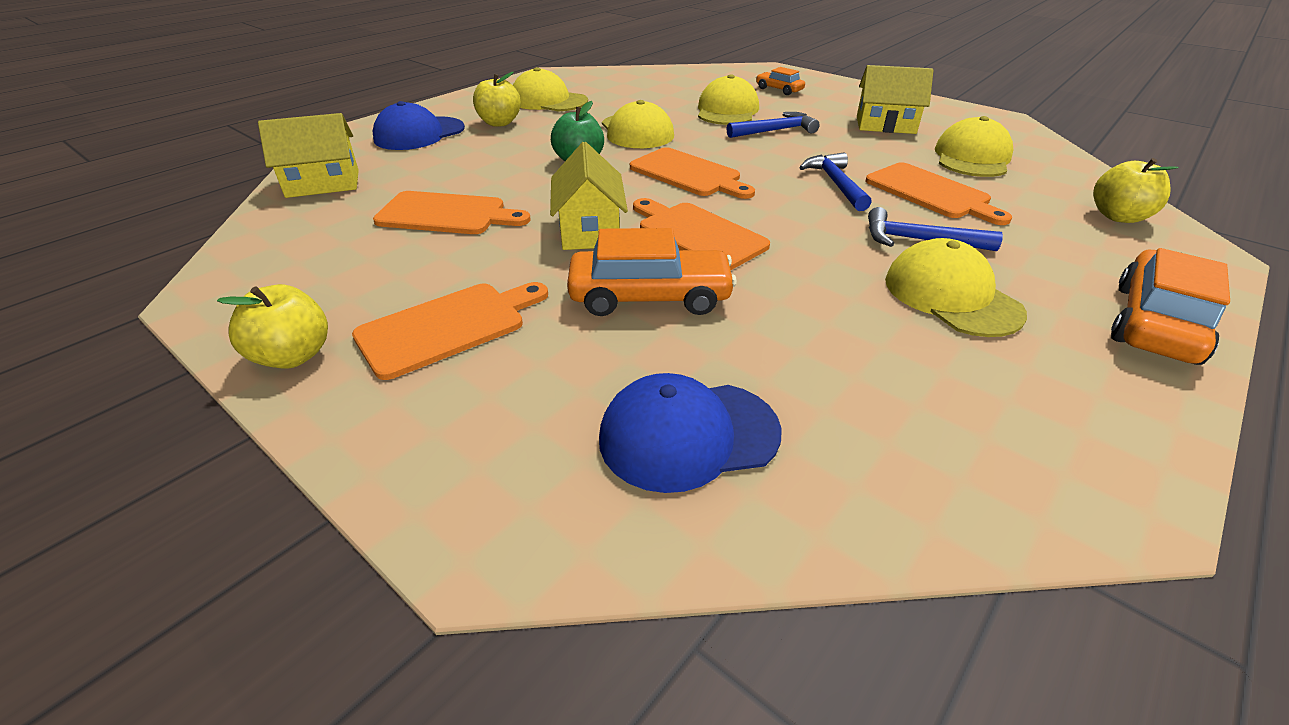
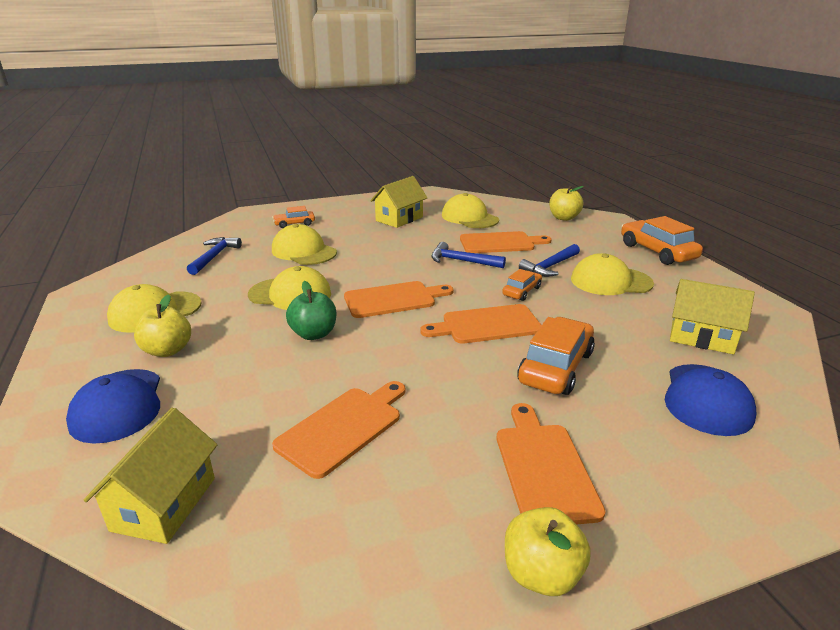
camera: 60 degrees left, 10 degrees down
(589, 230) = (443, 363): yellow house -> yellow house (701, 337)
(775, 131) = (362, 249): blue hammer -> blue hammer (214, 256)
(813, 236) = (522, 291): none -> orange car

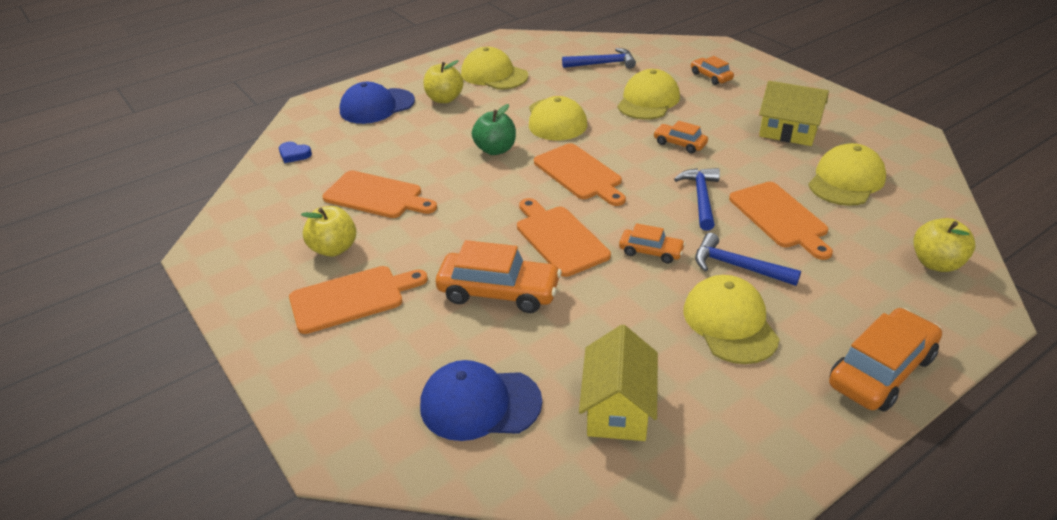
camera: 75 degrees right, 10 degrees up
(164, 504) = (294, 154): yellow house -> blue heart
(382, 253) = (679, 144): none -> orange car
(541, 574) = (250, 307): yellow apple -> yellow apple (334, 249)

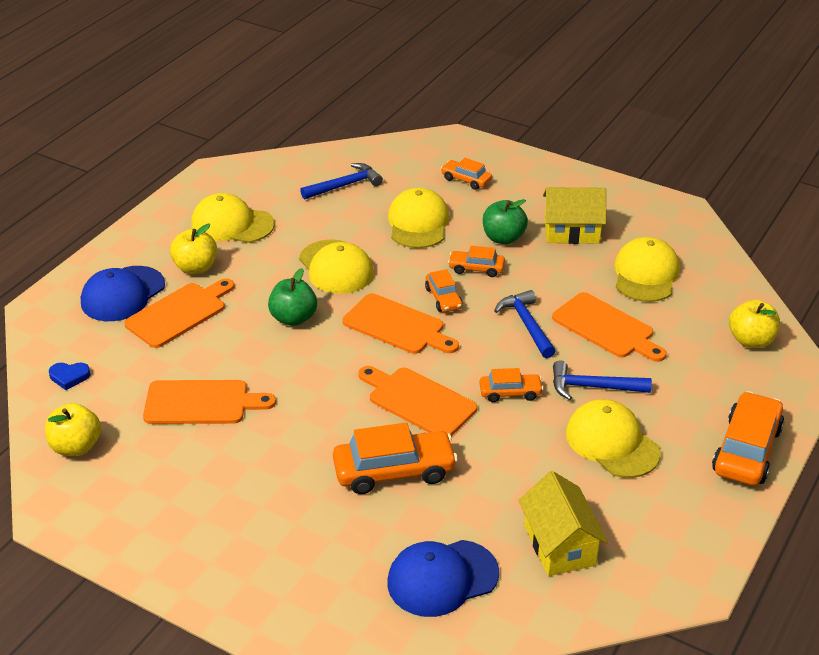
camera: 25 degrees left, 0 degrees up
(334, 249) = (198, 472): yellow apple -> yellow apple (76, 447)
(352, 298) = (255, 518): orange cutting board -> orange cutting board (179, 313)
(635, 161) = (443, 298): none -> orange car
(719, 125) = (503, 238): none -> green apple

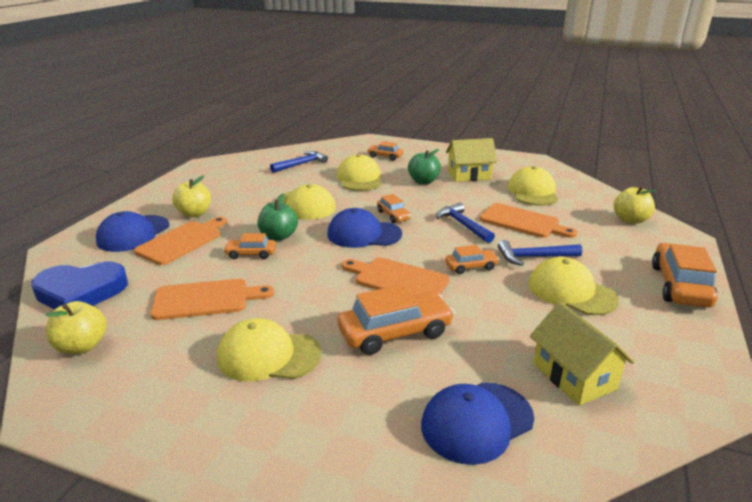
camera: 10 degrees left, 10 degrees down
(69, 377) = (81, 292): blue heart -> blue heart, size x2.35
(232, 224) = (221, 188): yellow cap -> yellow cap (268, 355)
(397, 326) = (363, 234): orange cutting board -> blue cap
(476, 268) = (411, 198): orange car -> orange car (251, 254)

